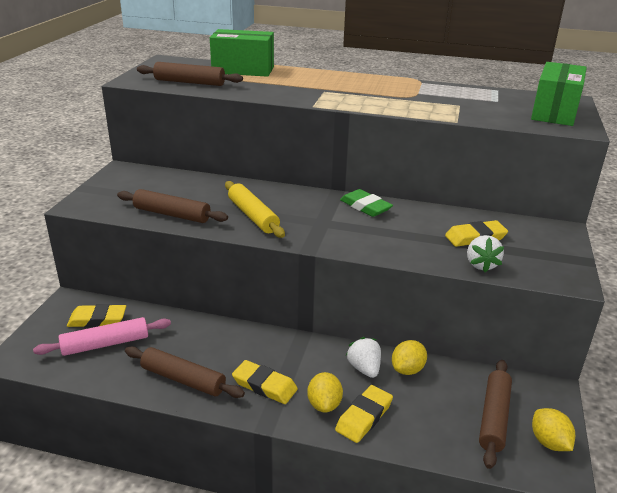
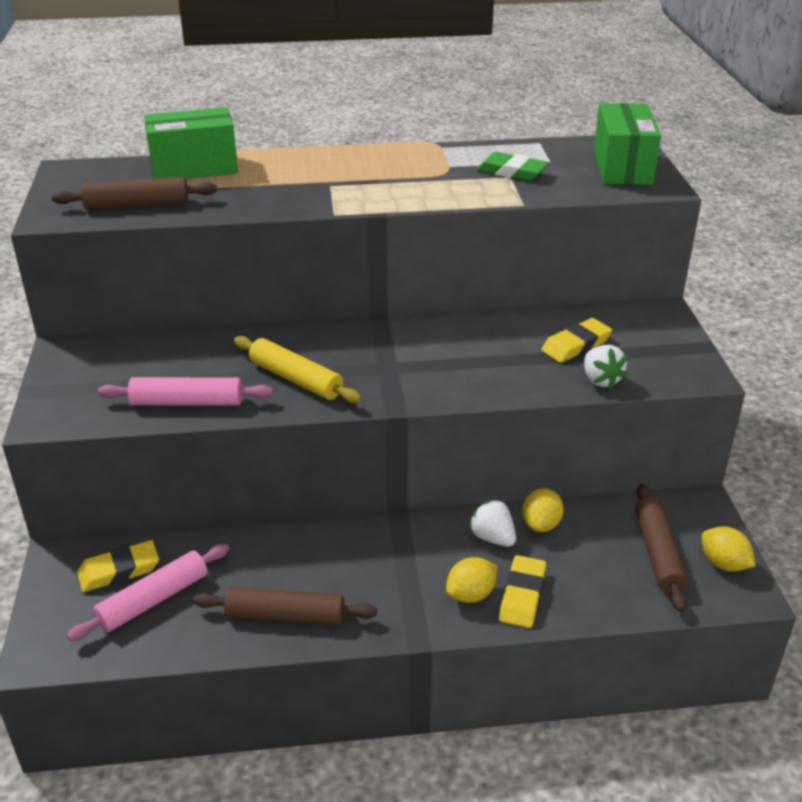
camera: 20 degrees left, 5 degrees up
(172, 214) = (187, 402): brown rolling pin -> pink rolling pin
(264, 385) = (389, 593): yellow eraser -> none
(324, 404) = (471, 594): yellow lemon -> yellow lemon turned 75 degrees clockwise
(365, 207) = (427, 332): green eraser -> green eraser (512, 172)

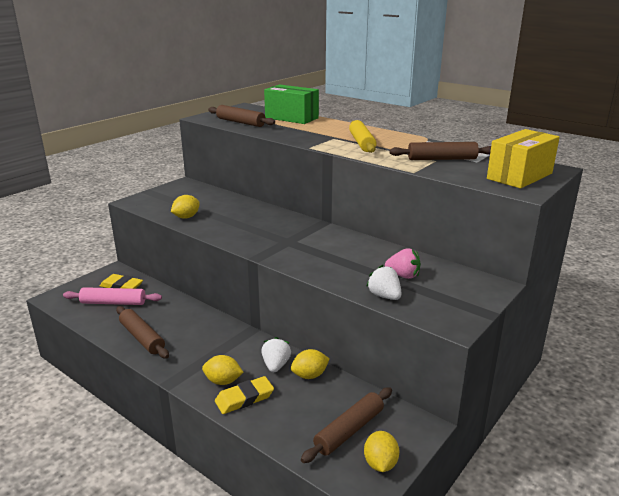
camera: 45 degrees right, 10 degrees down
(187, 402) = (186, 217): pink rolling pin -> yellow lemon
(295, 379) = (240, 228): yellow rolling pin -> yellow rolling pin (361, 143)
(512, 172) = (442, 159): green eraser -> brown rolling pin
(576, 345) = (403, 275): yellow eraser -> pink strawberry
(600, 380) = (384, 296): white strawberry -> white strawberry turned 120 degrees clockwise
(622, 167) = (519, 176): green box -> yellow box

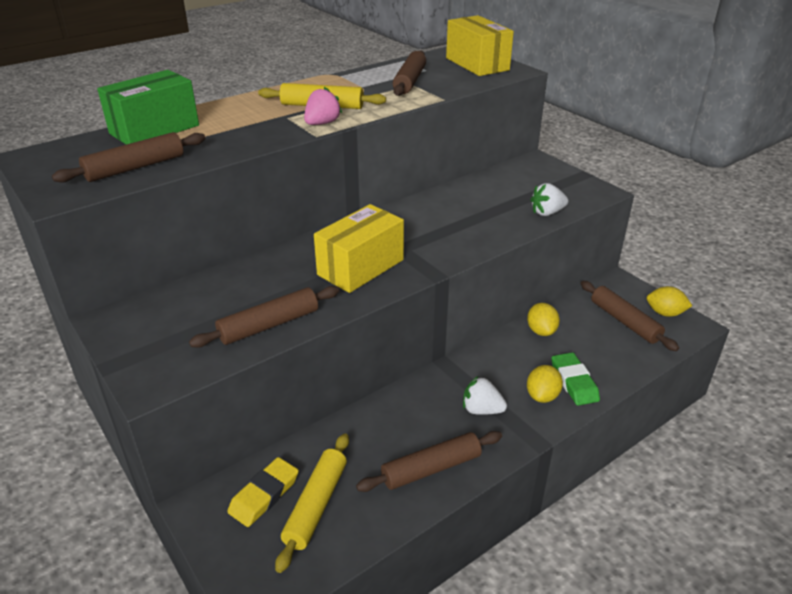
camera: 75 degrees left, 10 degrees up
(113, 303) = (316, 505): pink rolling pin -> yellow rolling pin
(186, 217) = (269, 325): yellow lemon -> brown rolling pin
(244, 398) = (574, 382): yellow eraser -> green eraser
(257, 232) = (360, 267): none -> yellow box
(276, 365) = (519, 352): white strawberry -> white strawberry (481, 410)
(403, 275) = (508, 196): pink strawberry -> pink strawberry (322, 123)

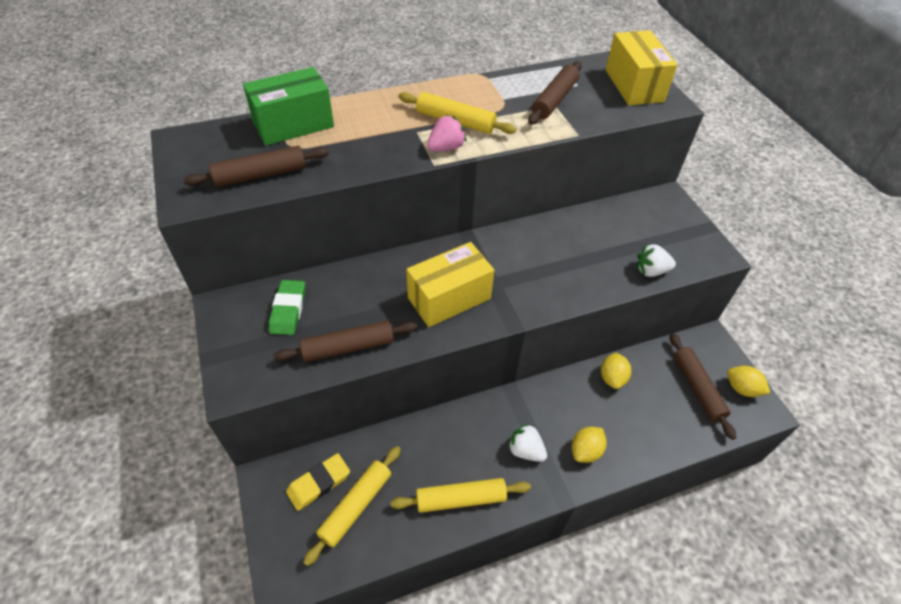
camera: 15 degrees right, 15 degrees up
(431, 469) = (461, 499): brown rolling pin -> yellow rolling pin
(574, 382) = (621, 444): green eraser -> green eraser (288, 310)

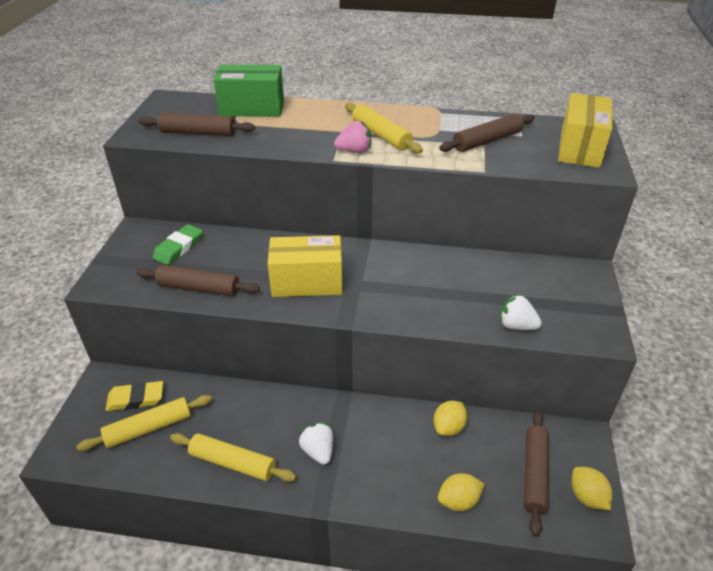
camera: 30 degrees right, 10 degrees down
(585, 451) = (373, 477): yellow lemon -> yellow lemon (458, 501)

